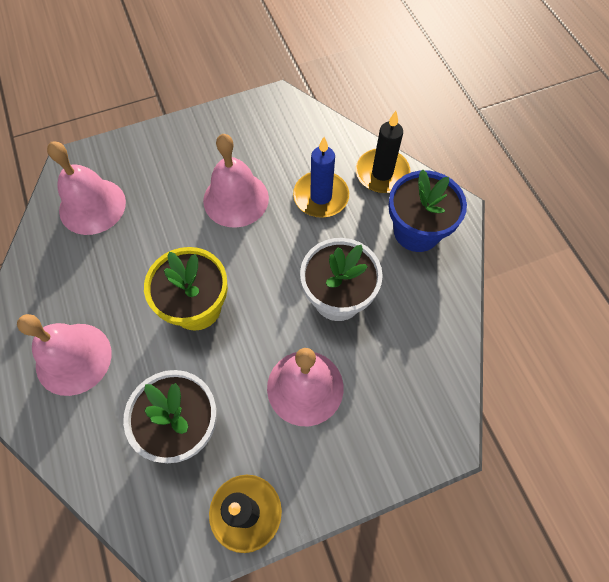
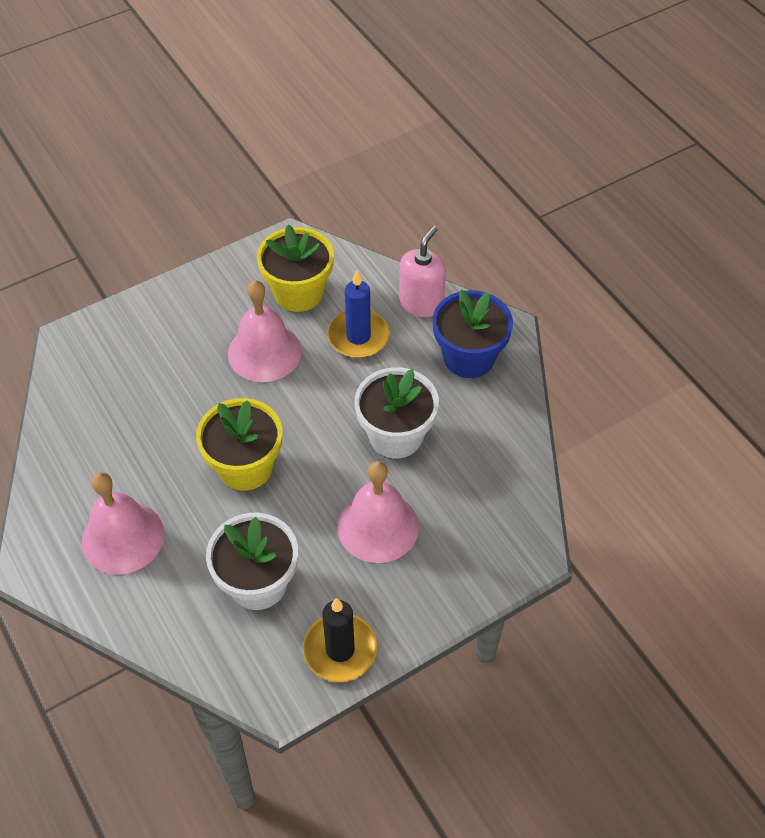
camera: 10 degrees left, 10 degrees down
(92, 206) = (103, 382): pink bell -> none
(276, 148) = (298, 292): none -> yellow flower pot
(382, 173) = (421, 303): black candle -> pink soap dispenser

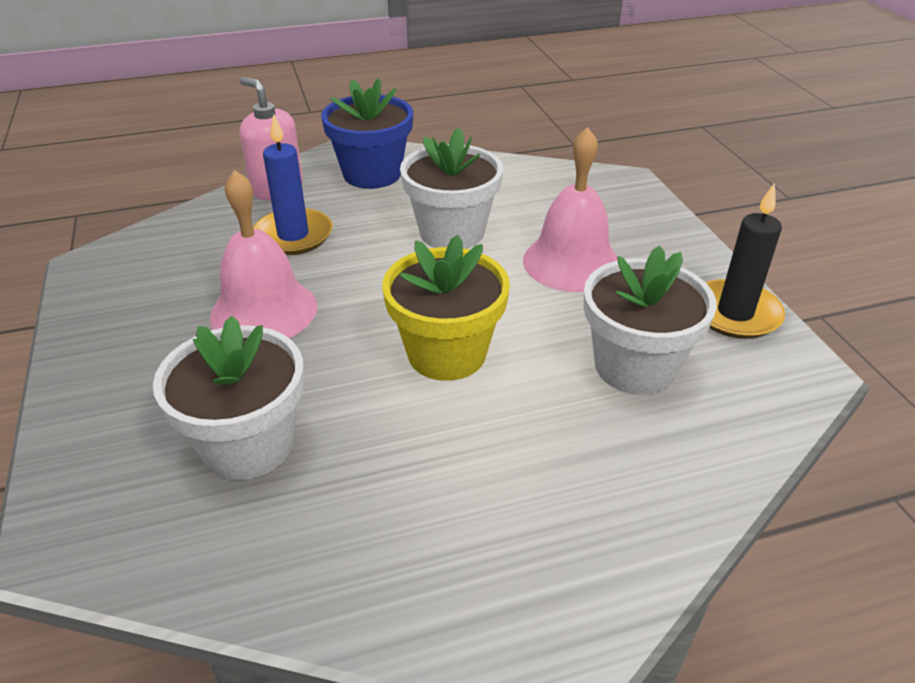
camera: 75 degrees left, 15 degrees down
(123, 537) = (528, 503): pink bell -> none
(143, 390) = (248, 445): none -> white flower pot
(298, 292) = (186, 269): yellow flower pot -> none

